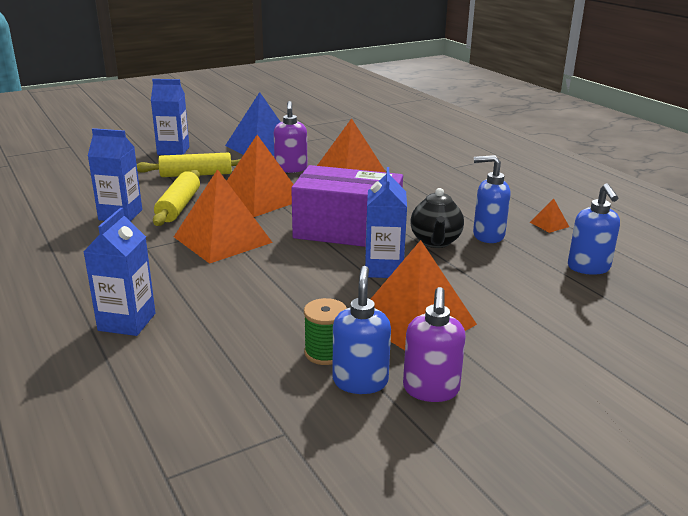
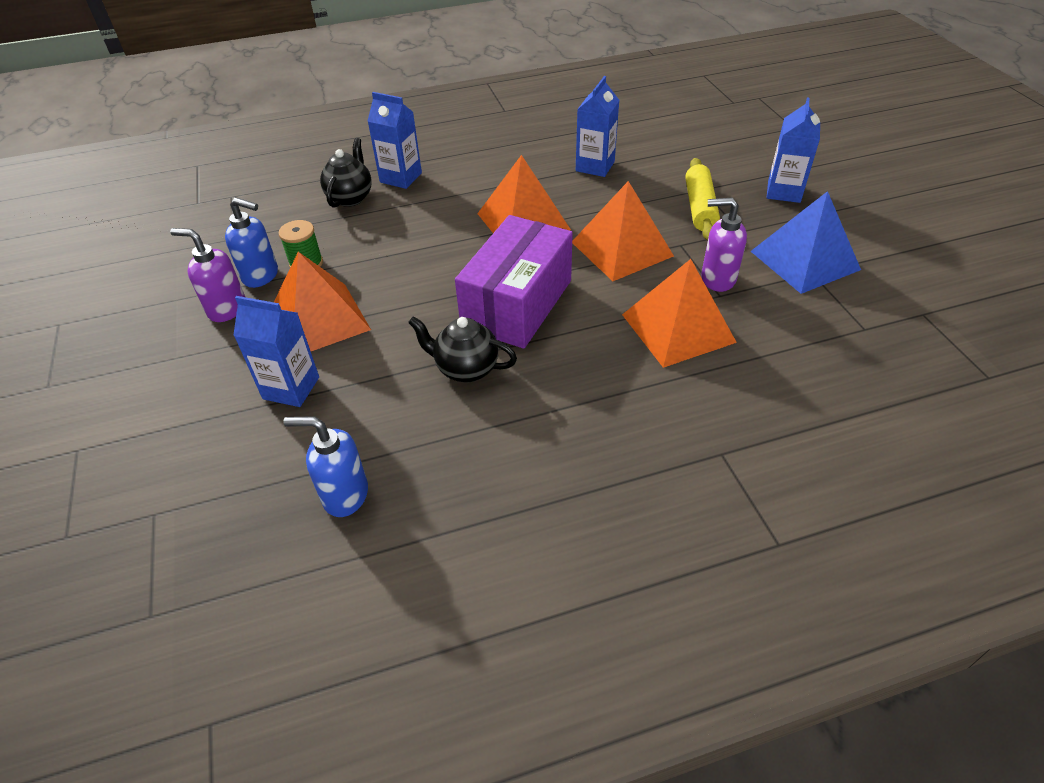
camera: 105 degrees right, 20 degrees up
(174, 351) = (350, 197): none -> black teapot
(178, 206) = (609, 197): yellow rolling pin -> none
(384, 269) = (421, 316): blue carton -> blue carton (291, 388)
(487, 236) = (465, 422): blue soap dispenser -> none
(549, 224) = (477, 503): orange pyramid -> none

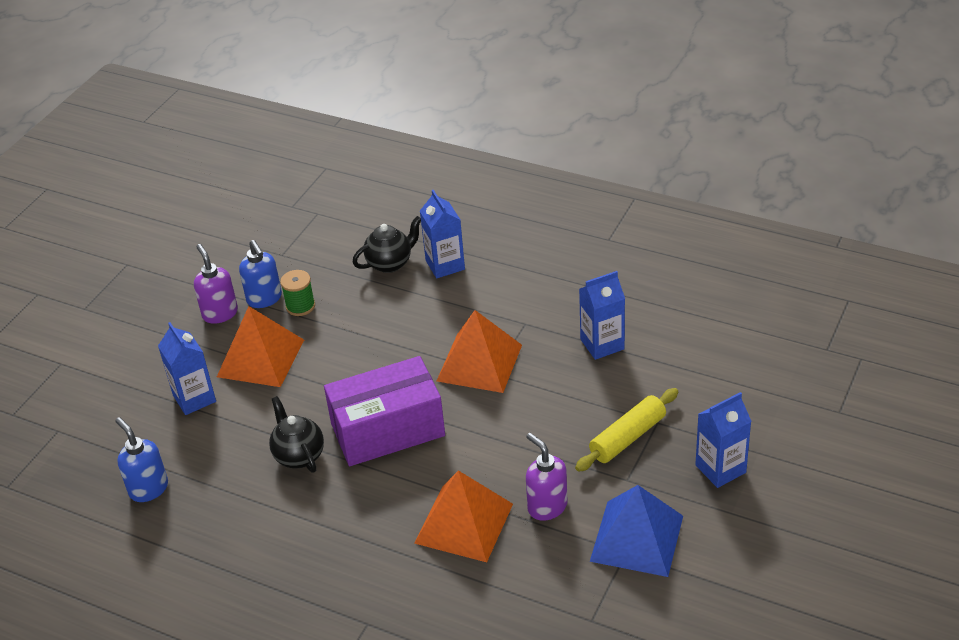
camera: 45 degrees right, 5 degrees down
(621, 249) = (516, 434): orange pyramid -> none

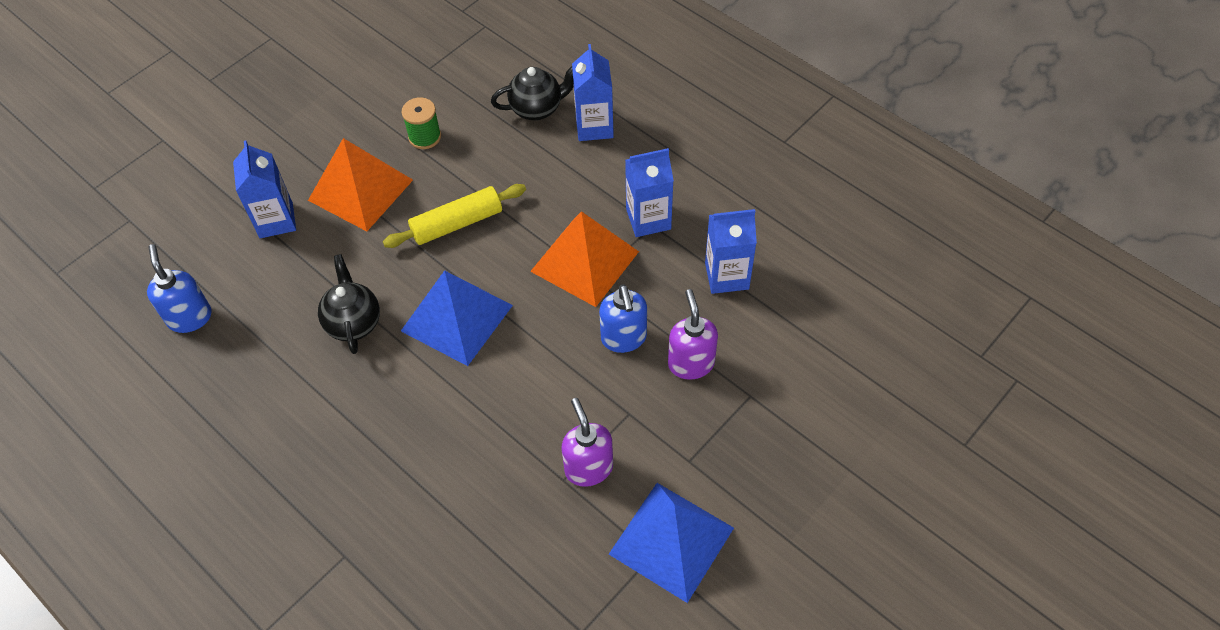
camera: 15 degrees right, 15 degrees up
(220, 313) = (340, 123): purple soap dispenser -> purple soap dispenser (691, 363)
(264, 299) = (392, 118): blue soap dispenser -> blue soap dispenser (624, 338)
(387, 429) = (456, 317): purple box -> blue pyramid
(463, 523) = (492, 461): orange pyramid -> none
(628, 438) = (710, 406): yellow rolling pin -> yellow rolling pin (457, 224)
(720, 469) = (799, 479): blue carton -> blue carton (648, 219)

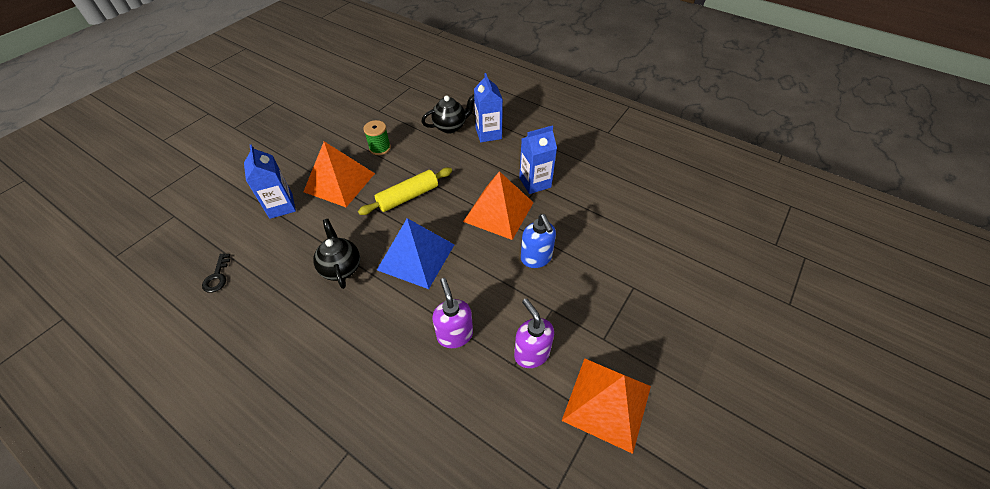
camera: 10 degrees left, 5 degrees down
(190, 317) = (217, 277): blue soap dispenser -> black key
(671, 541) = (607, 403): blue pyramid -> orange pyramid
(691, 363) = (586, 270): purple soap dispenser -> purple soap dispenser (455, 334)
(726, 276) = (595, 211): blue carton -> none

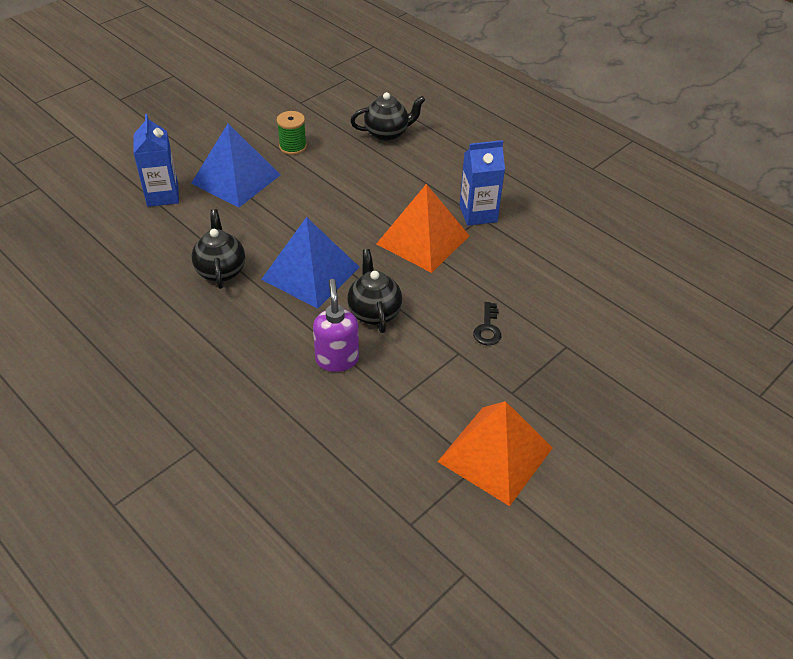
camera: 10 degrees right, 5 degrees down
(217, 277) = (80, 258): black key -> black key (487, 328)
(339, 182) = (236, 179): orange pyramid -> blue pyramid
(408, 197) = (315, 207): yellow rolling pin -> none
(475, 284) = (374, 312): none -> black teapot
(488, 133) = (434, 148): blue carton -> none
(531, 353) = (421, 392): purple soap dispenser -> none
(536, 258) = (455, 297): blue soap dispenser -> none

